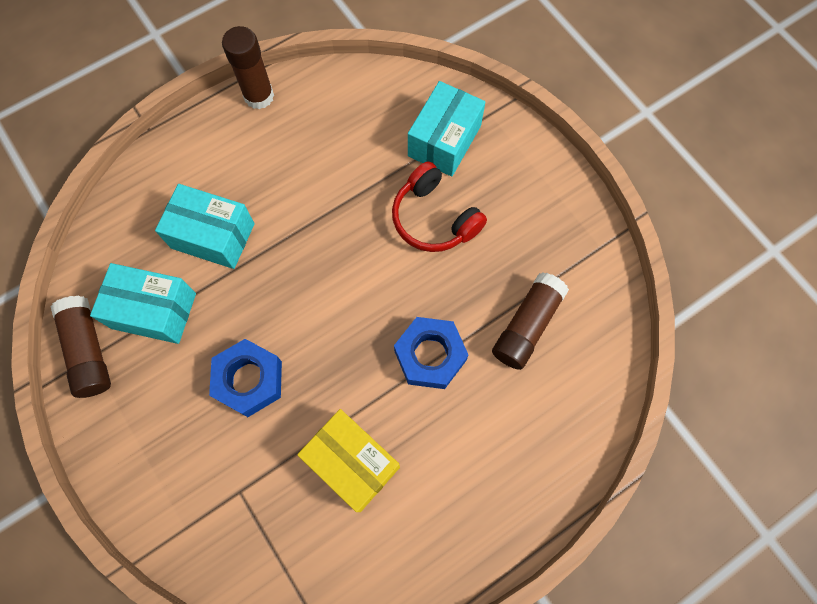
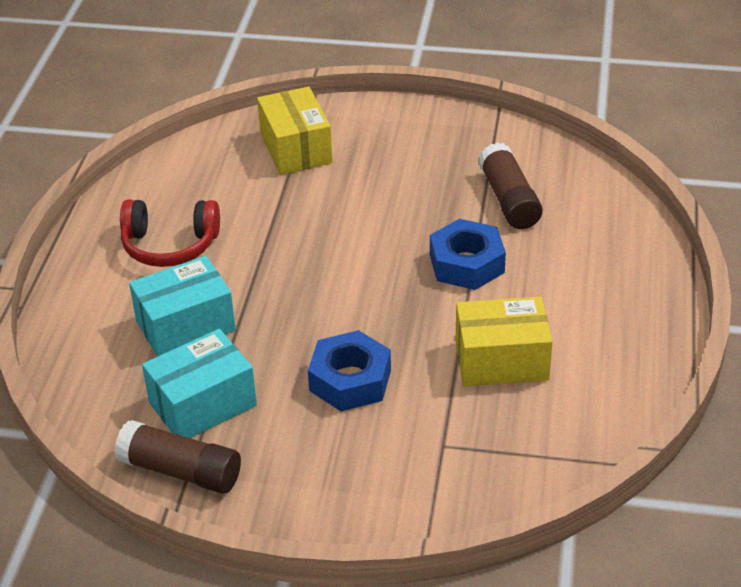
camera: 45 degrees left, 30 degrees down
(259, 96) = (97, 222): brown glue stick -> none
(434, 218) = (354, 193): red headphones -> red headphones (170, 245)
(444, 140) = (296, 148): turquoise box -> yellow box

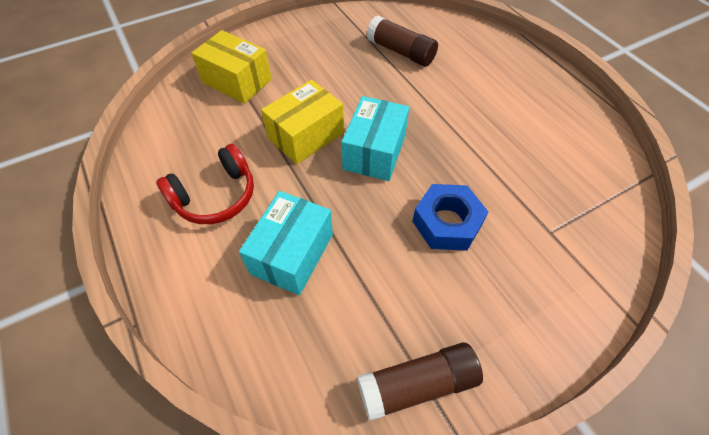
camera: 40 degrees left, 15 degrees up
(203, 404) = (372, 311): turquoise box -> turquoise box (374, 152)
(466, 263) = (423, 102): blue nut -> none
(501, 361) = (513, 152): yellow box -> yellow box (306, 135)

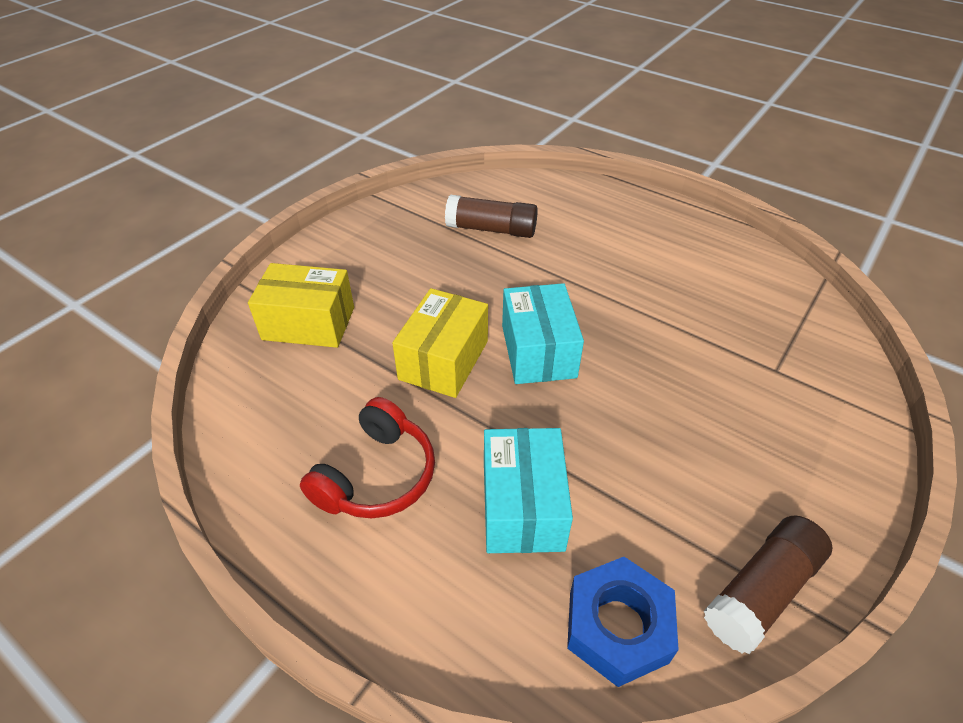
camera: 25 degrees left, 10 degrees down
(447, 223) = (670, 400): blue nut -> blue nut (617, 626)

